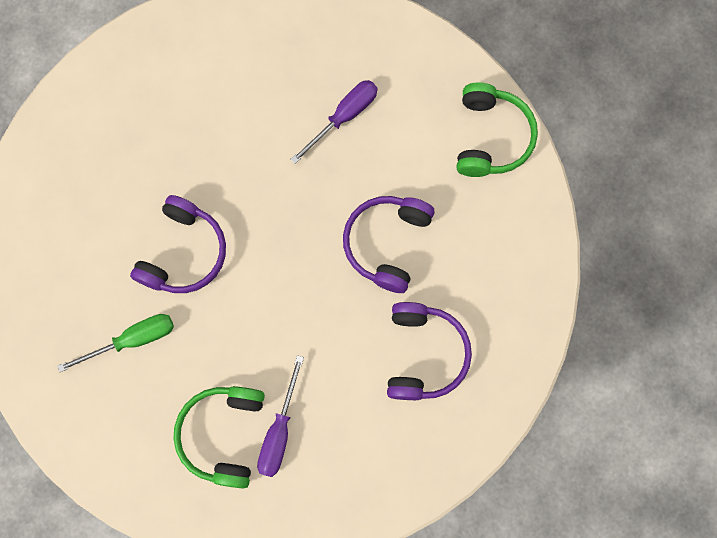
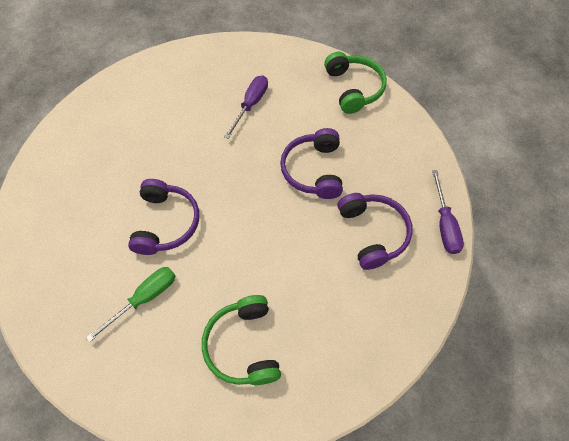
camera: 20 degrees left, 15 degrees down
(279, 431) = (288, 326): purple screwdriver -> purple screwdriver (444, 224)

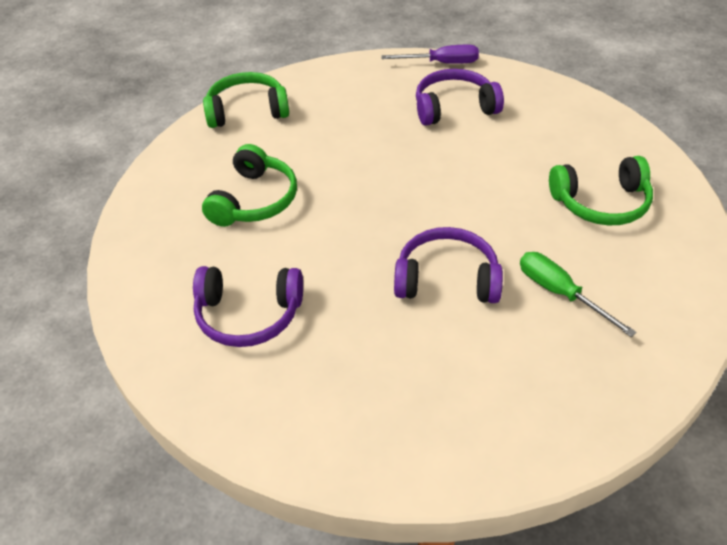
camera: 85 degrees left, 15 degrees down
(251, 105) = (254, 200): purple screwdriver -> green headphones
(313, 170) = (369, 146): purple headphones -> purple headphones (248, 315)

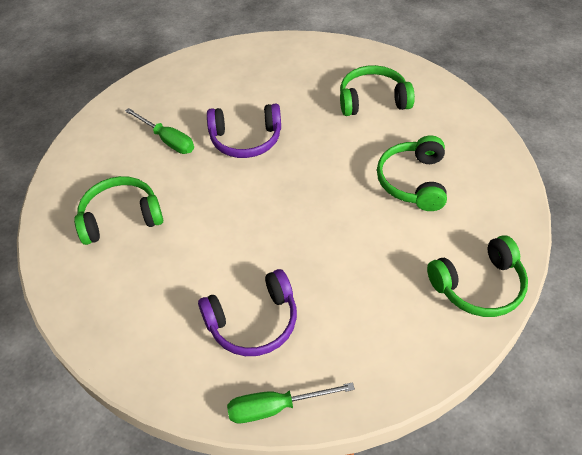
camera: 170 degrees right, 5 degrees up
(248, 315) = (373, 100): purple headphones -> green headphones
(442, 63) = (275, 407): purple screwdriver -> green screwdriver

